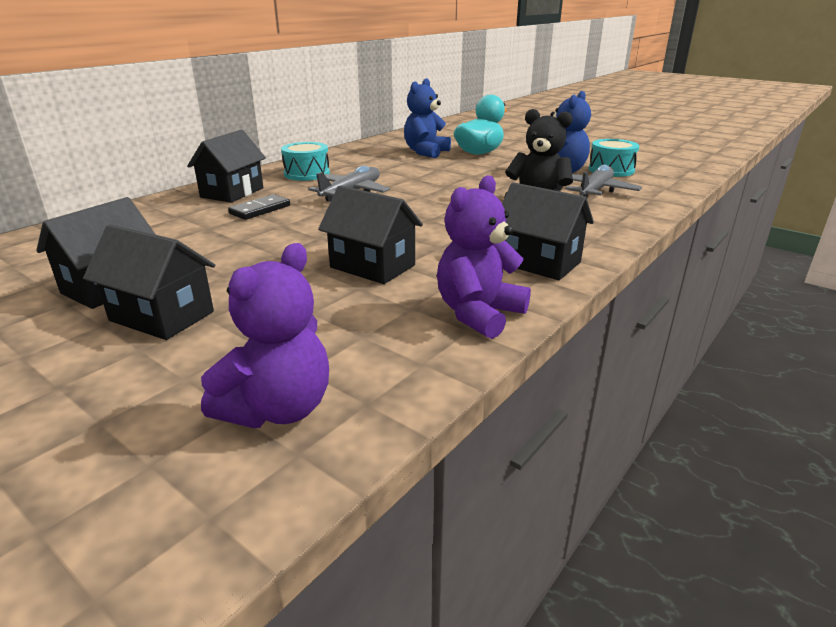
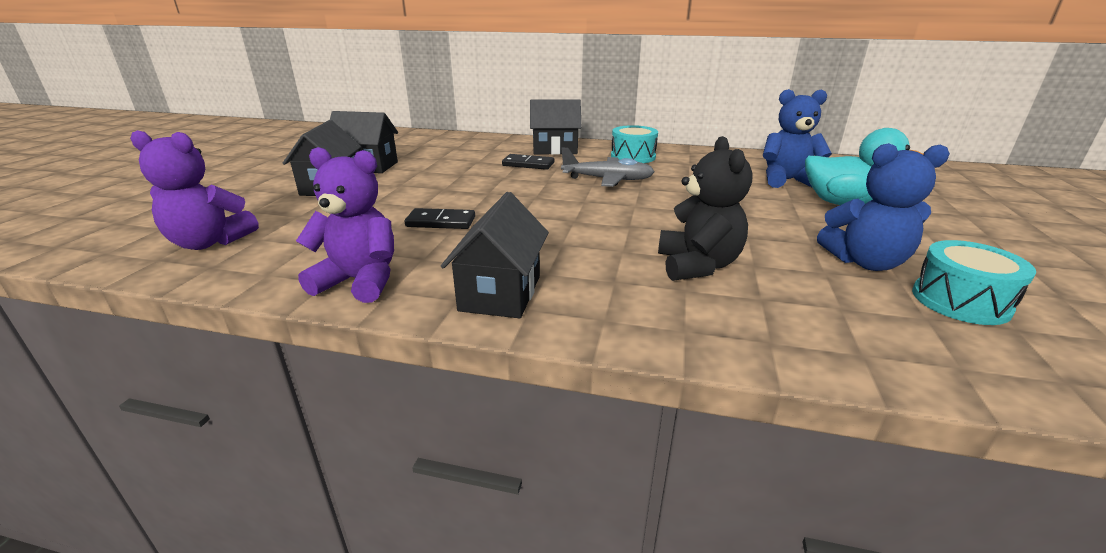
camera: 65 degrees right, 0 degrees up
(372, 266) = (441, 222): black house -> black domino
(595, 191) = (817, 299): grey plane -> none

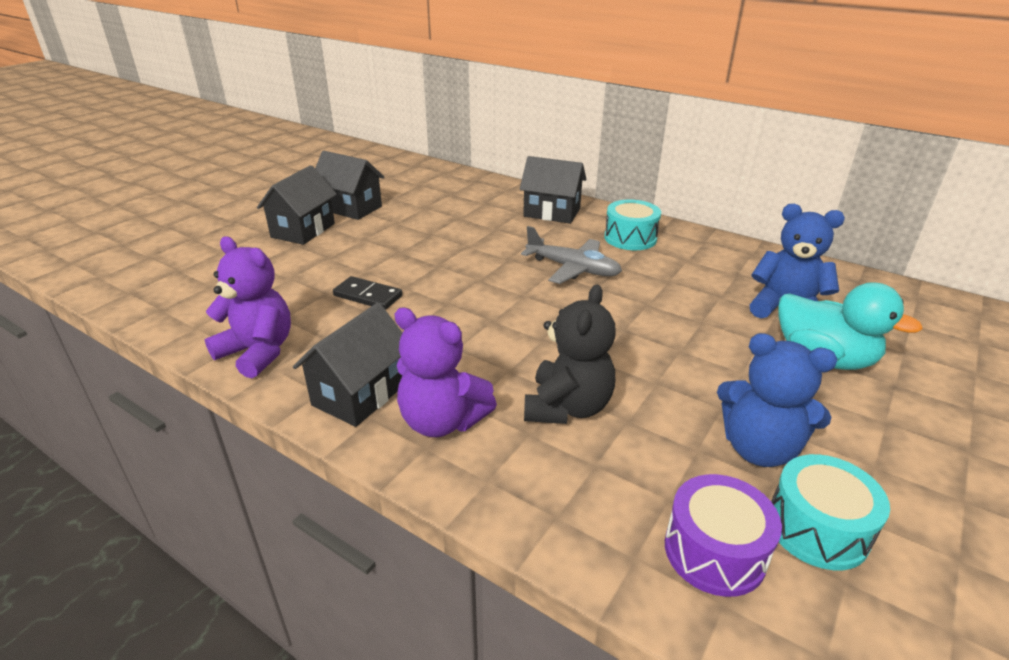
camera: 20 degrees right, 5 degrees up
(210, 242) = (173, 281): purple teddy bear -> purple teddy bear (442, 421)
(528, 164) = (506, 231): black domino -> none
(913, 334) = (714, 551): none -> purple drum

